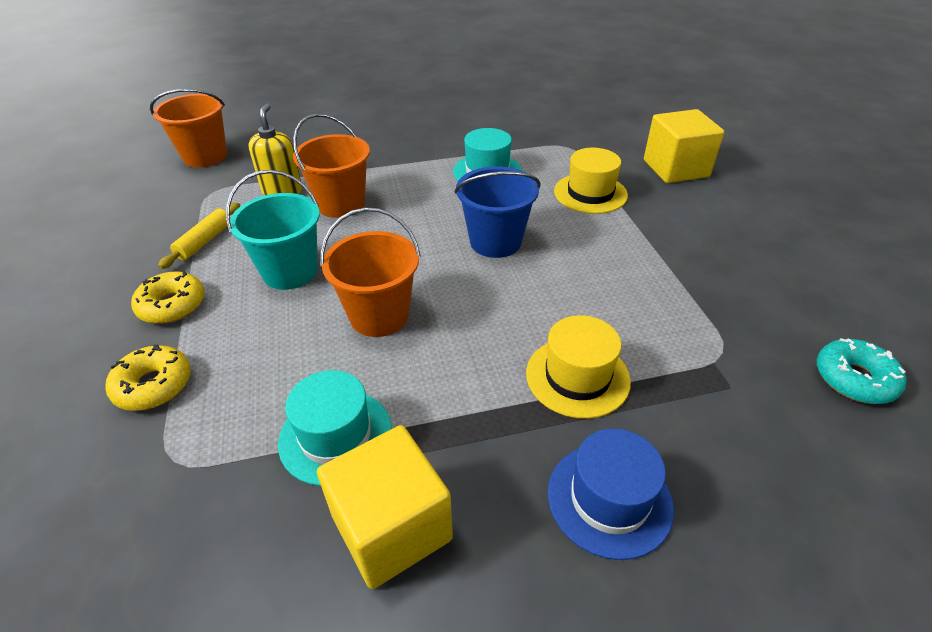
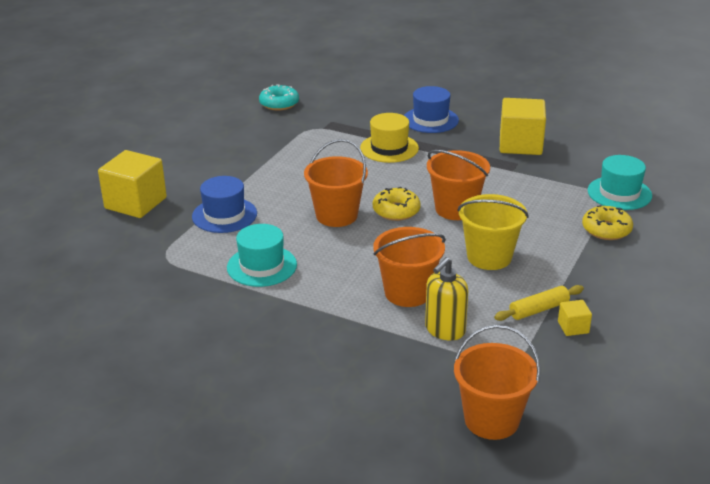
camera: 140 degrees left, 10 degrees down
(162, 240) = (573, 327): none -> yellow cube
(172, 305) = (582, 269): yellow donut -> yellow donut (396, 211)
(290, 271) = (489, 257): turquoise bucket -> yellow bucket
(335, 436) = (522, 175): turquoise hat -> turquoise hat (619, 193)
(495, 242) = (336, 215): blue bucket -> orange bucket
(590, 193) = (224, 215): yellow hat -> blue hat

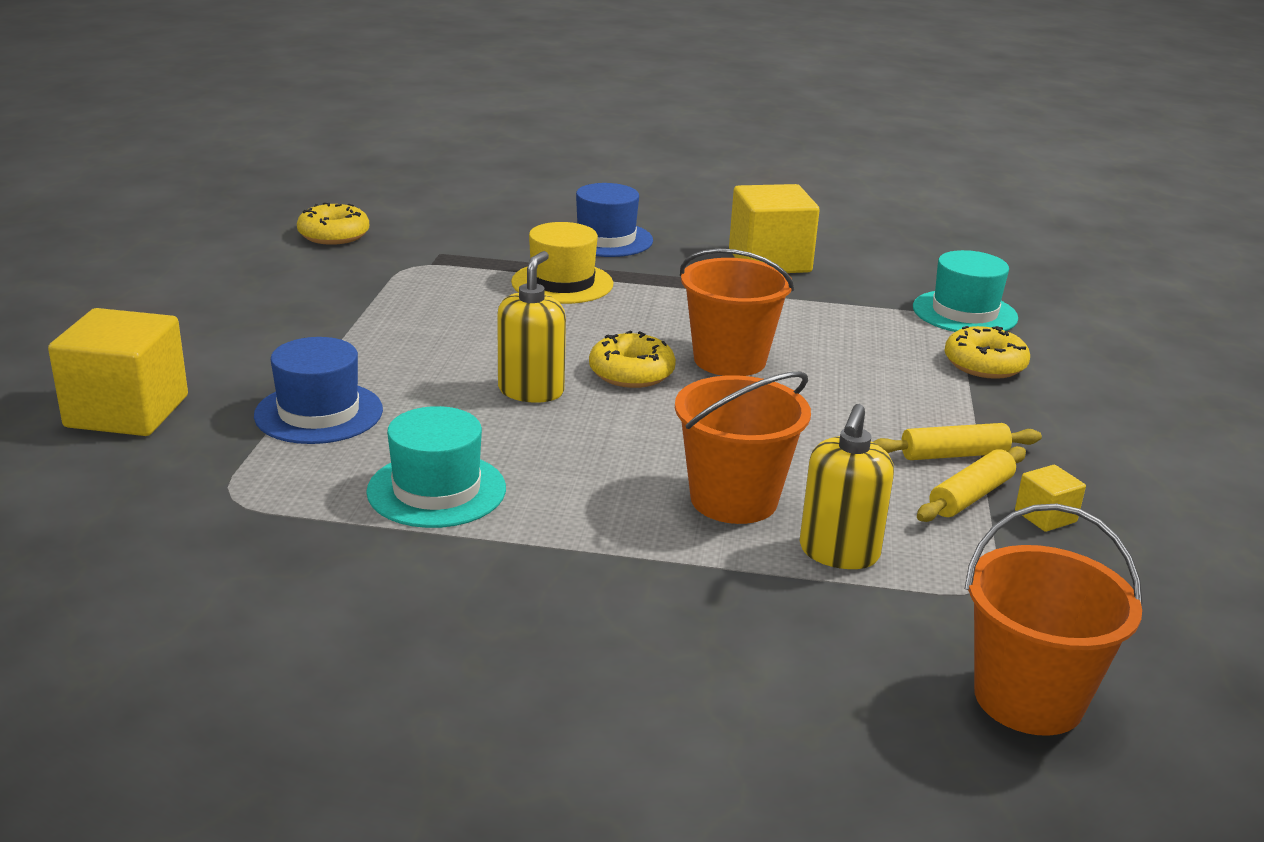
camera: 20 degrees left, 5 degrees down
(279, 104) = (334, 235): turquoise donut -> yellow donut
(336, 215) = (531, 391): orange bucket -> yellow soap dispenser
(489, 257) = (833, 425): yellow bucket -> none
(546, 284) = (954, 455): none -> yellow rolling pin

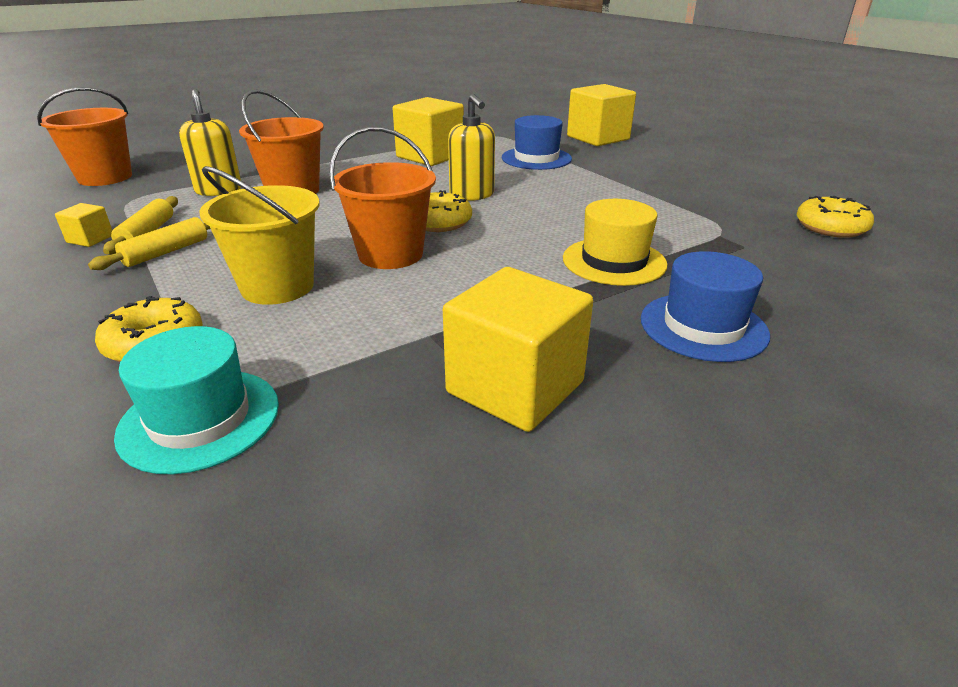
camera: 140 degrees right, 5 degrees up
(436, 490) = (430, 156): turquoise hat -> yellow cube
(861, 371) = (277, 286): none -> yellow bucket

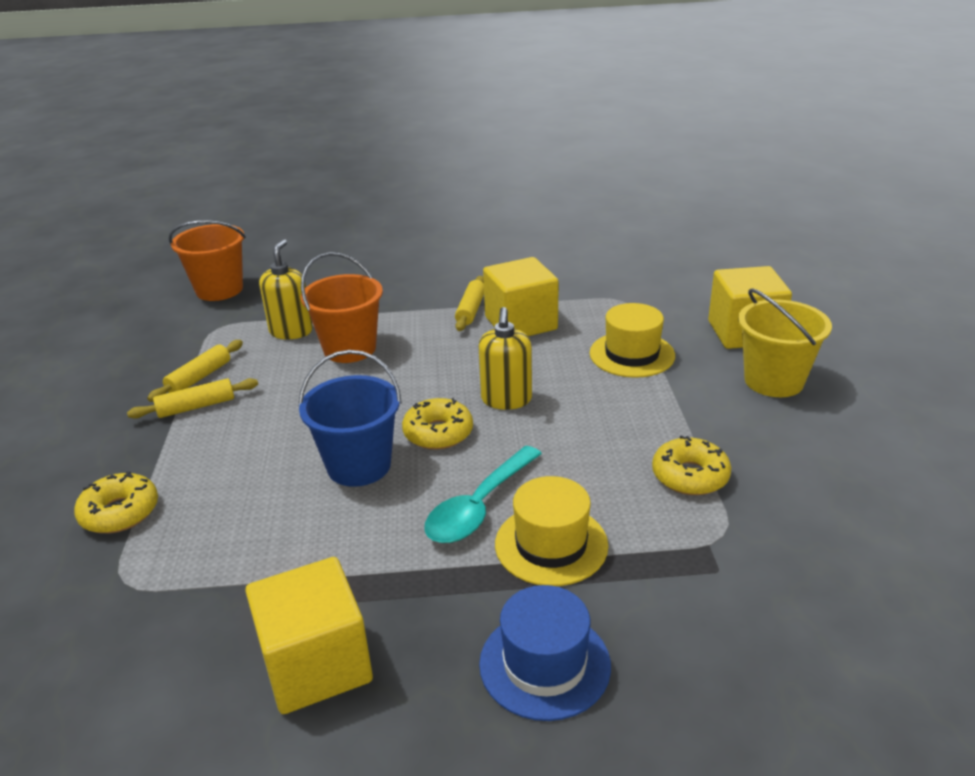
camera: 30 degrees right, 0 degrees up
(90, 239) = (157, 373): yellow cube -> none
(200, 419) = (95, 601): turquoise hat -> none
(277, 286) = (242, 477): yellow bucket -> yellow bucket (773, 381)
(379, 155) = (471, 310): none -> yellow rolling pin
(390, 254) = (359, 465): orange bucket -> blue bucket
(529, 254) = (479, 507): none -> turquoise spoon
(536, 158) = (632, 354): blue hat -> yellow hat
(830, 227) = (867, 576): yellow donut -> yellow donut (690, 476)

